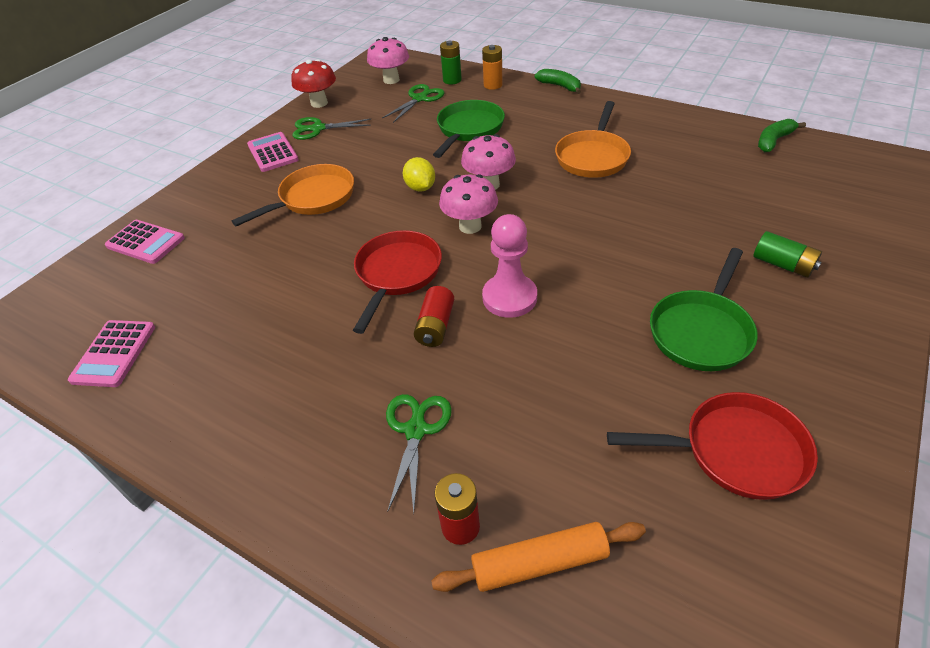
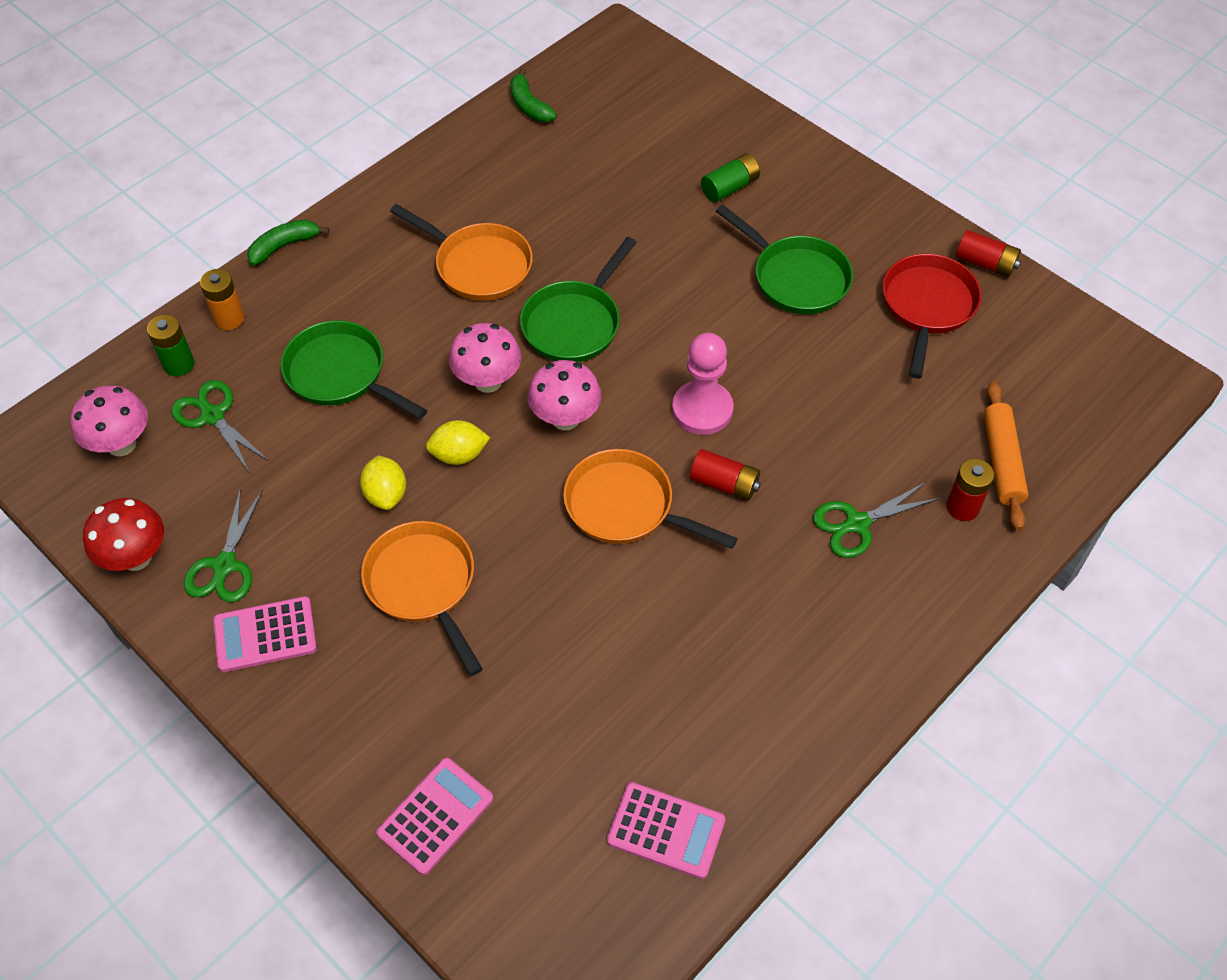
camera: 80 degrees left, 10 degrees up
(380, 168) = (386, 494): none -> yellow lemon
(397, 274) = (626, 506): red pan -> orange pan
(416, 430) = (857, 523): green scissors -> green scissors turned 45 degrees counterclockwise
(564, 211) = (574, 323): none -> green pan
(850, 505) = (985, 263): none -> red battery

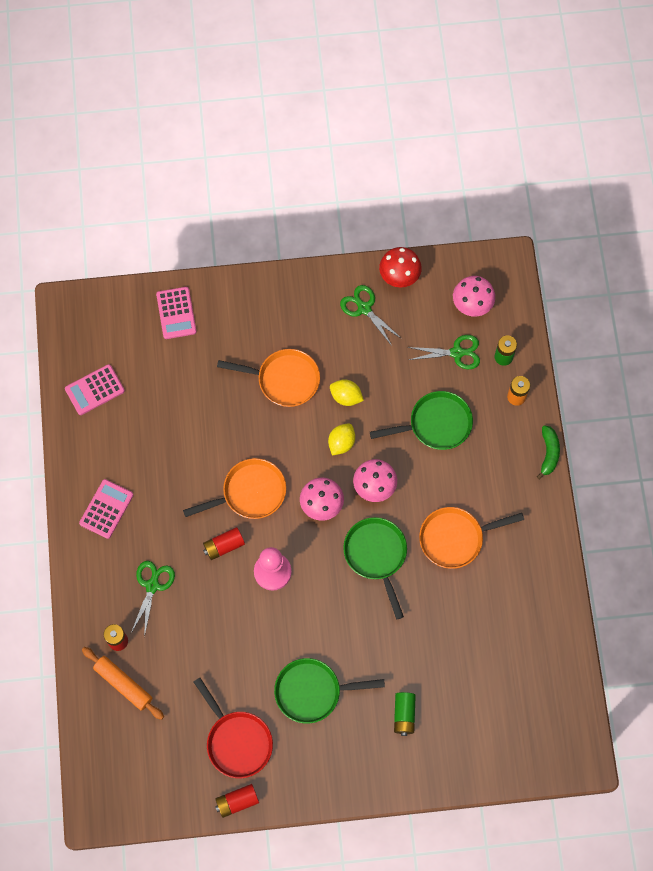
camera: 130 degrees right, 15 degrees up
(265, 635) = (314, 303): pink calculator -> pink calculator (106, 509)
(529, 105) = (560, 658): green banana -> none

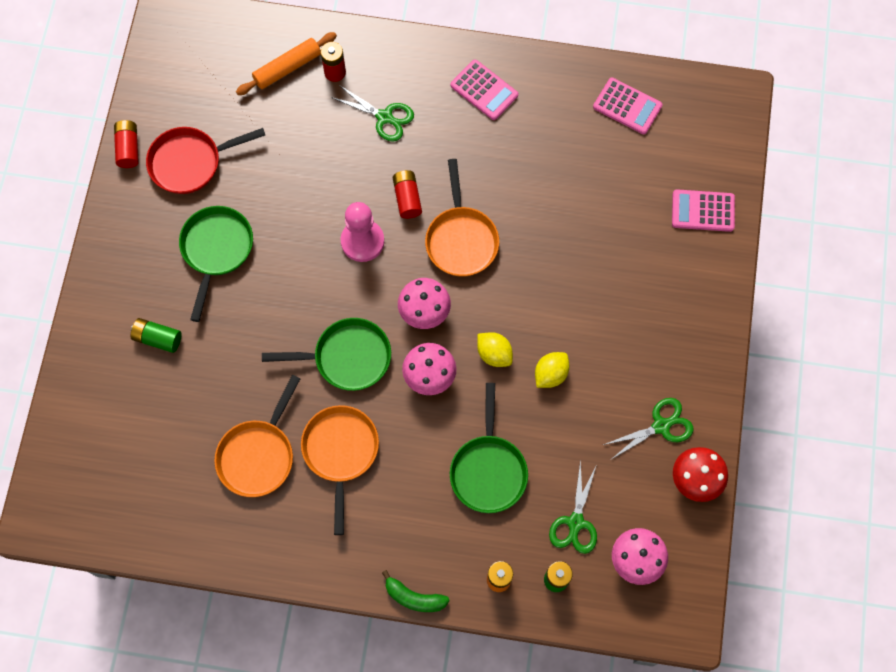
camera: 105 degrees right, 0 degrees up
(94, 390) = (627, 106): pink calculator -> pink calculator turned 135 degrees clockwise
(284, 380) = (589, 309): orange pan -> orange pan (258, 455)

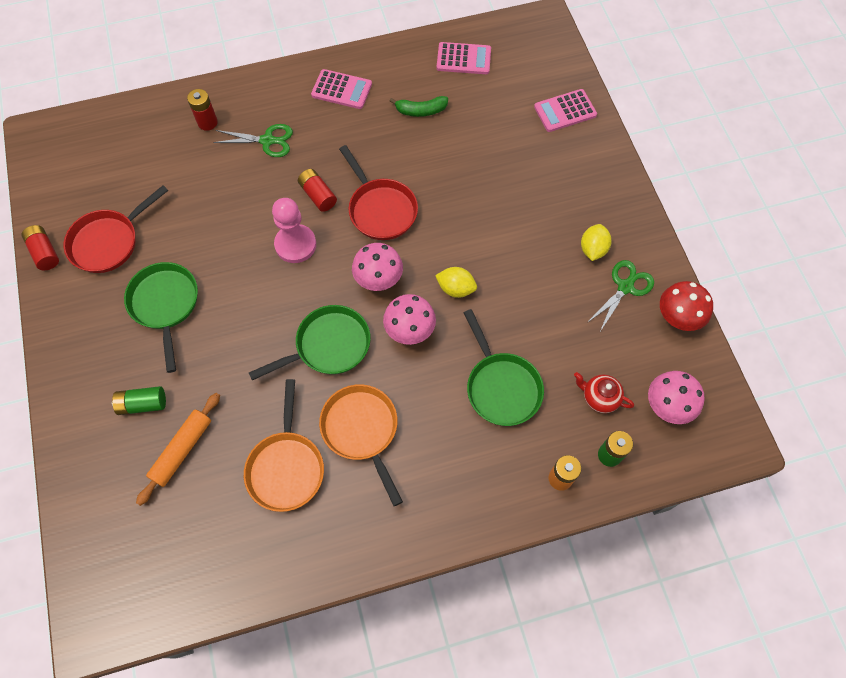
camera: 25 degrees left, 5 degrees down
(287, 68) = (164, 134): orange rolling pin -> orange rolling pin (182, 450)
(414, 597) = (493, 530): green banana -> green banana (421, 111)
(461, 239) = (380, 209): orange pan -> red pan
(550, 374) = (512, 285): yellow lemon -> yellow lemon (593, 249)
(575, 522) = (599, 397): green scissors -> red teapot

